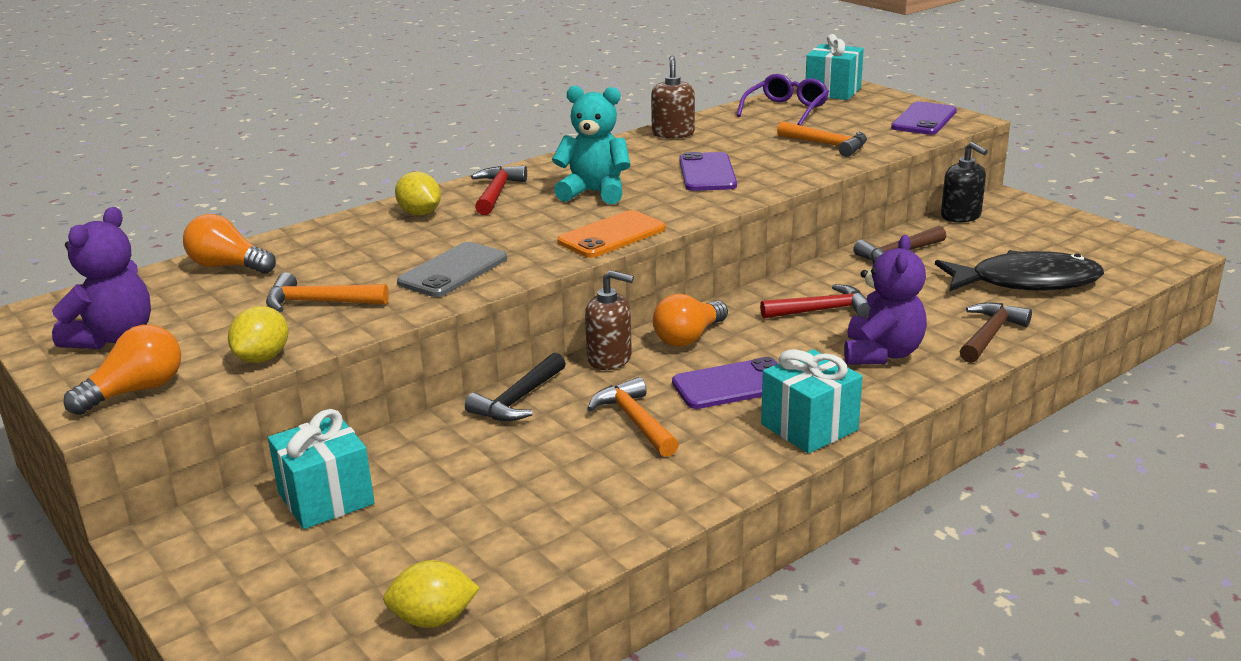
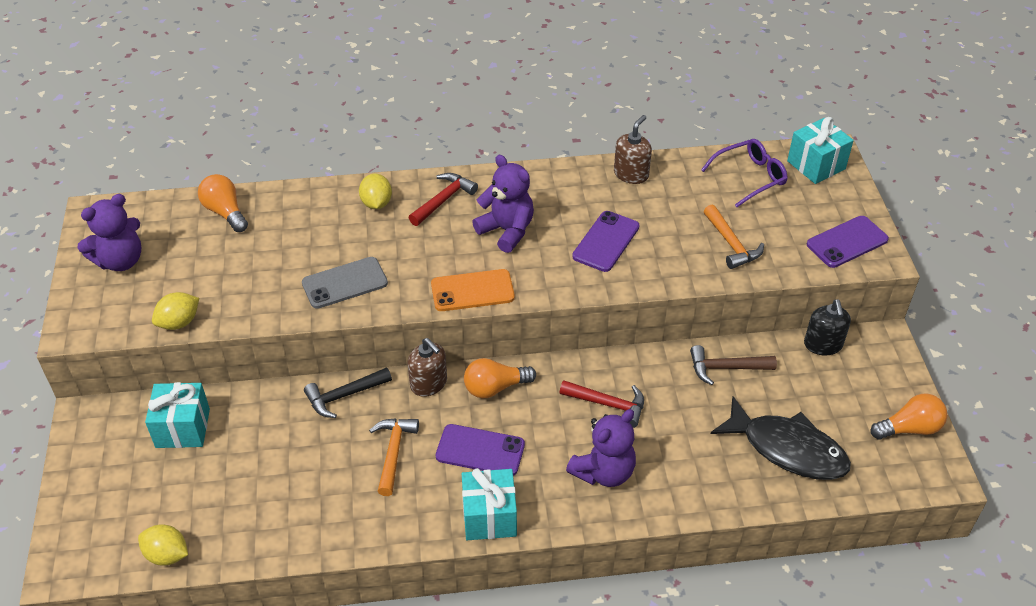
camera: 30 degrees right, 20 degrees up
(136, 391) = (99, 320): orange light bulb -> orange light bulb (909, 428)
(318, 302) = (246, 279): orange hammer -> none
(594, 192) = (507, 231): turquoise teddy bear -> purple teddy bear
(990, 334) = (698, 492): brown hammer -> none

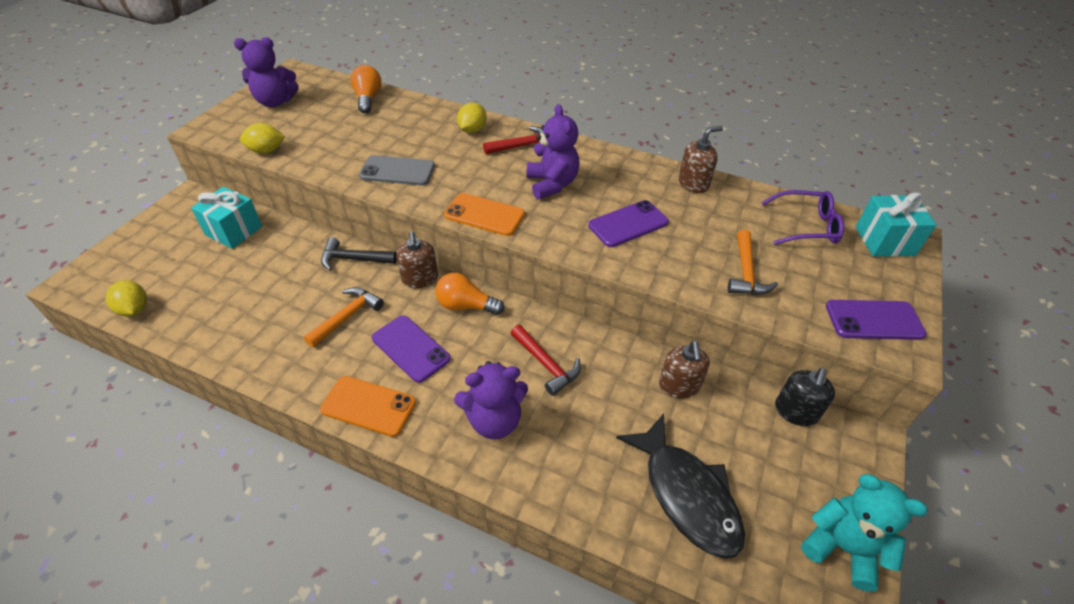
camera: 30 degrees right, 0 degrees up
(489, 516) = (368, 406): turquoise gift -> orange phone
(725, 368) = (679, 386): brown hammer -> brown soap dispenser
(909, 428) = (842, 547): orange light bulb -> turquoise teddy bear

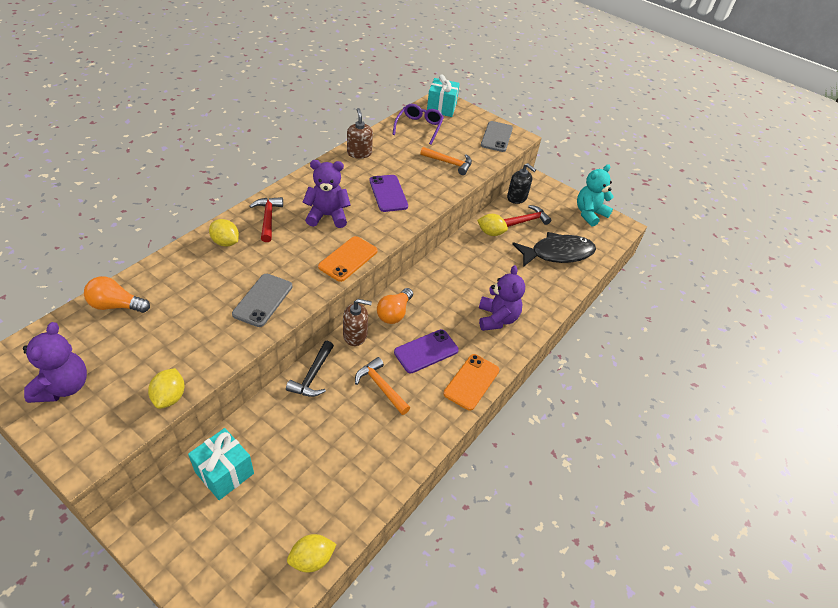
camera: 80 degrees left, 0 degrees up
(546, 364) = (460, 284): red hammer -> red hammer (526, 220)
(679, 386) = (490, 233): brown soap dispenser -> yellow lemon
(874, 320) = (496, 137): purple phone -> grey phone

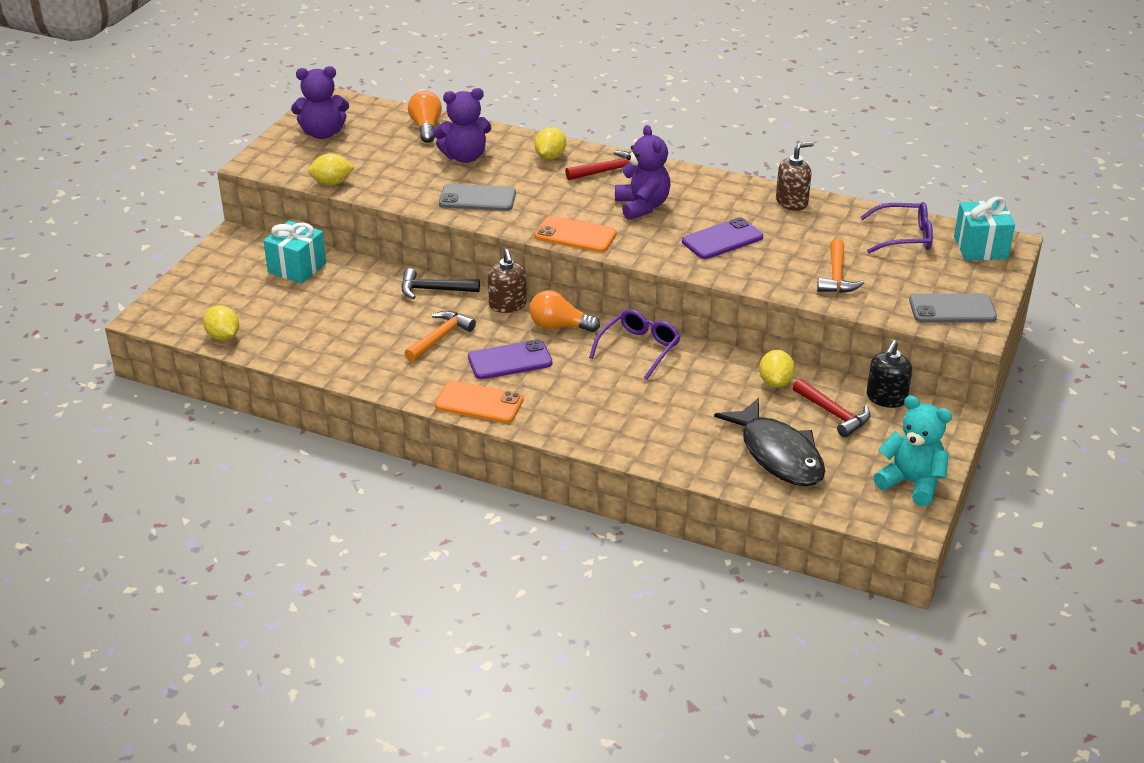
camera: 80 degrees right, 10 degrees down
(426, 351) = (510, 360): purple phone -> purple phone turned 60 degrees counterclockwise
(436, 280) = (639, 349): none -> purple glasses
(497, 318) = (599, 410): purple teddy bear -> purple teddy bear (465, 157)

